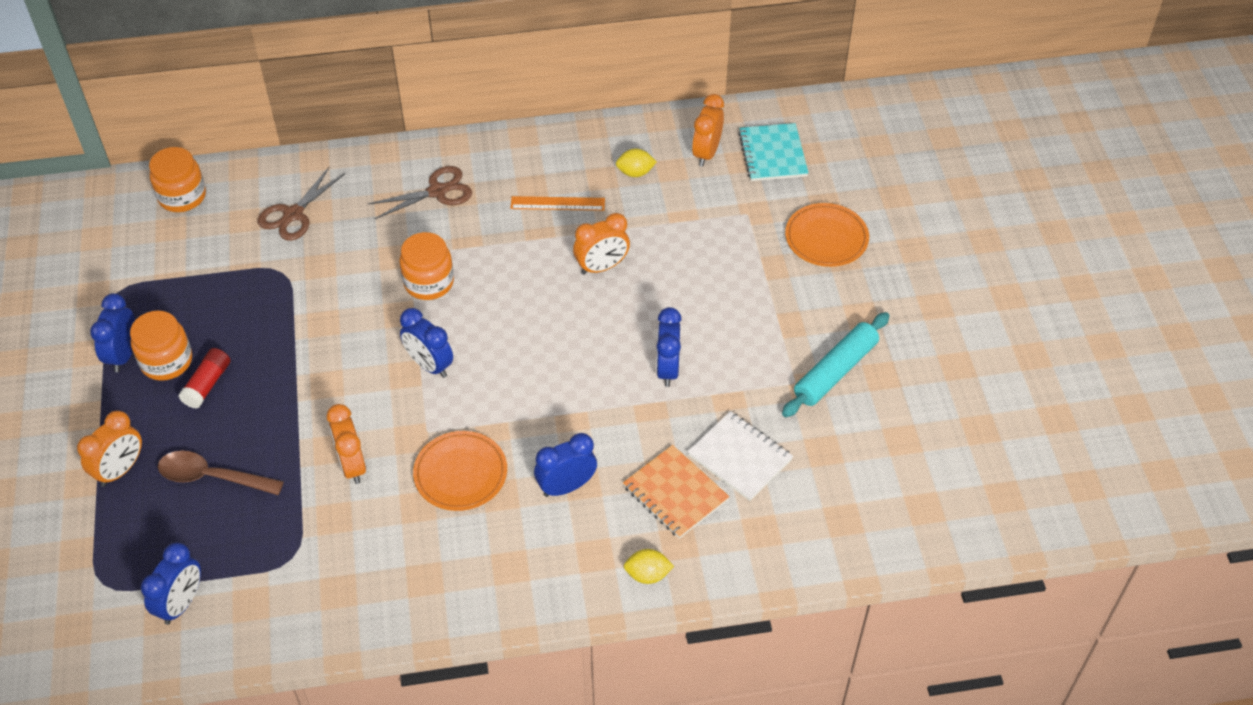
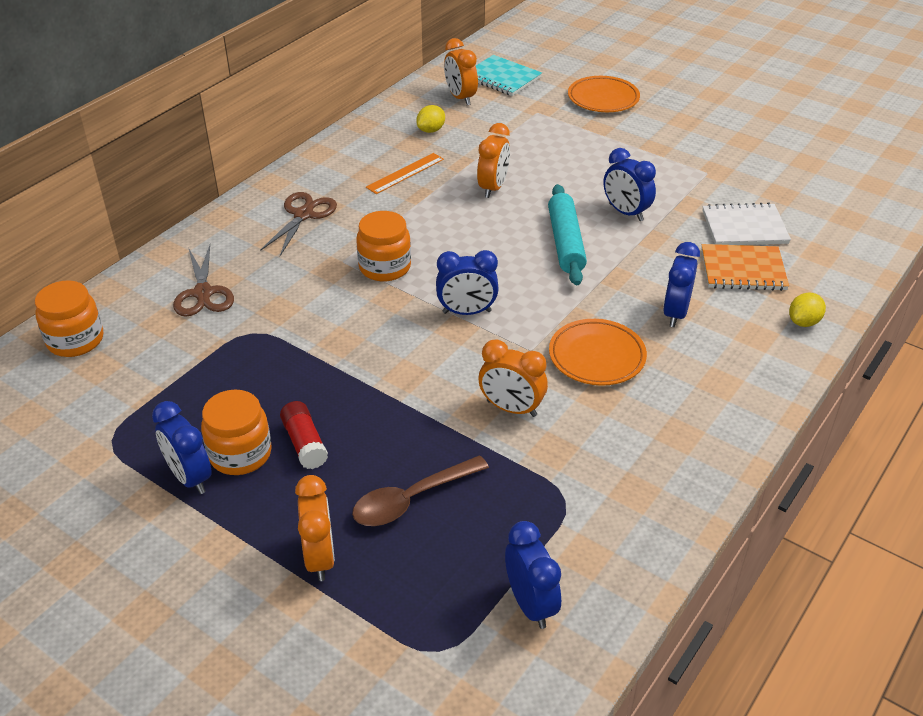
camera: 45 degrees left, 10 degrees down
(835, 371) = (718, 154): turquoise rolling pin -> turquoise rolling pin (565, 242)

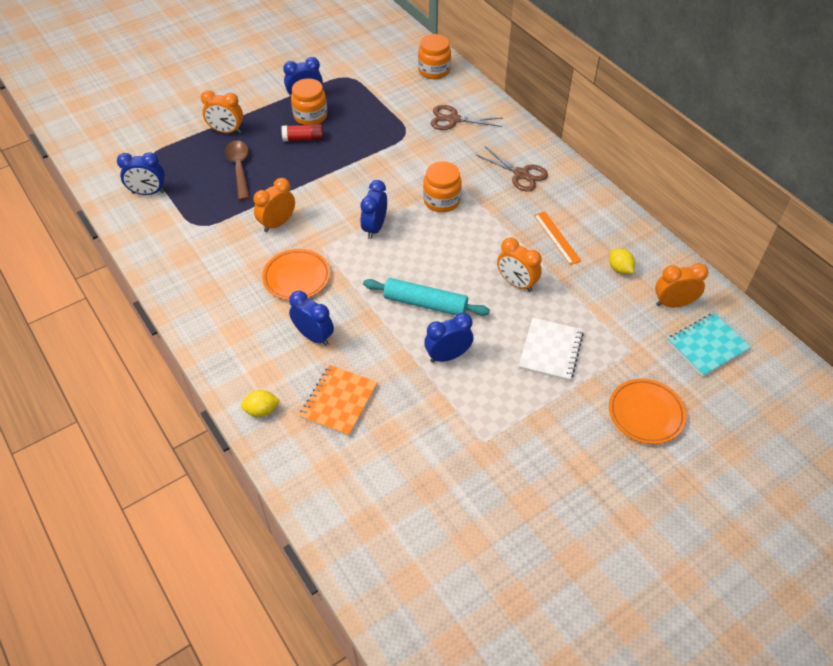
camera: 110 degrees right, 10 degrees up
(744, 227) = (391, 430): white notebook -> white notebook (550, 350)
(803, 322) = (262, 410): yellow lemon -> yellow lemon turned 75 degrees counterclockwise

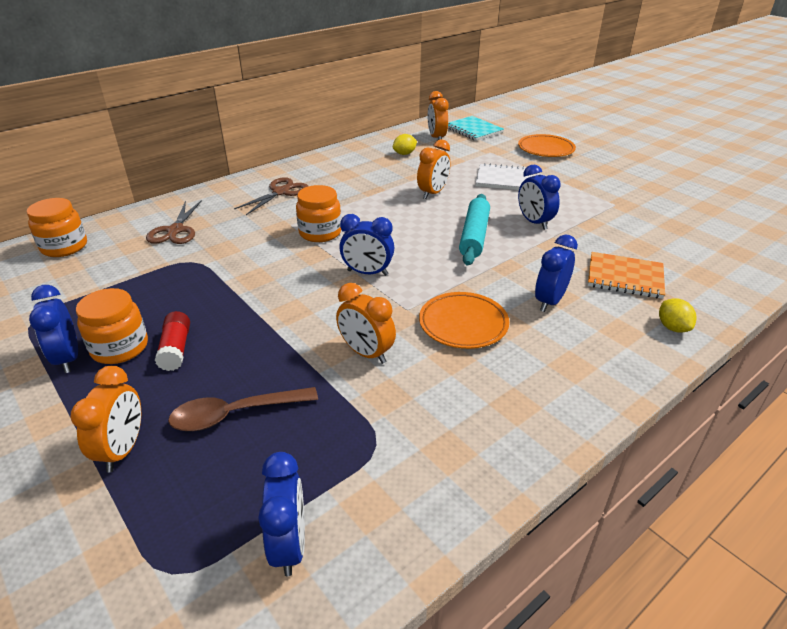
camera: 95 degrees left, 15 degrees down
(556, 237) = (371, 176): orange ruler -> none

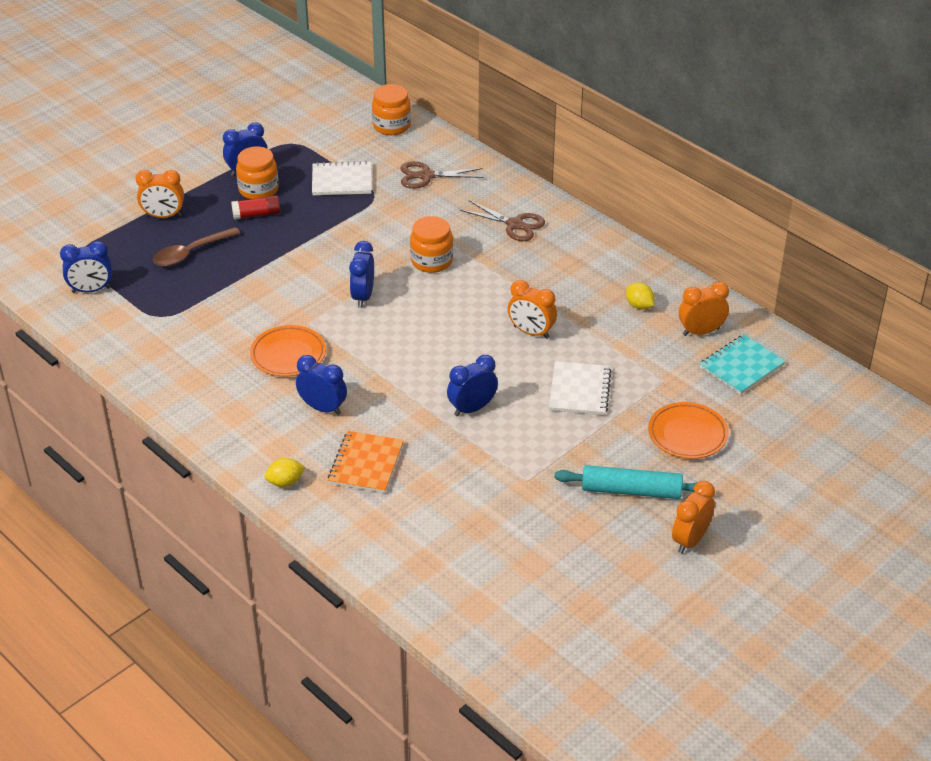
camera: 85 degrees right, 5 degrees up
(146, 282) = (342, 181): none -> white notebook
(235, 414) = (190, 253): brown spoon -> brown spoon turned 105 degrees counterclockwise
(366, 353) = (251, 305): orange clock -> orange clock (690, 540)
(474, 236) = (436, 363): turquoise rolling pin -> turquoise rolling pin (631, 490)

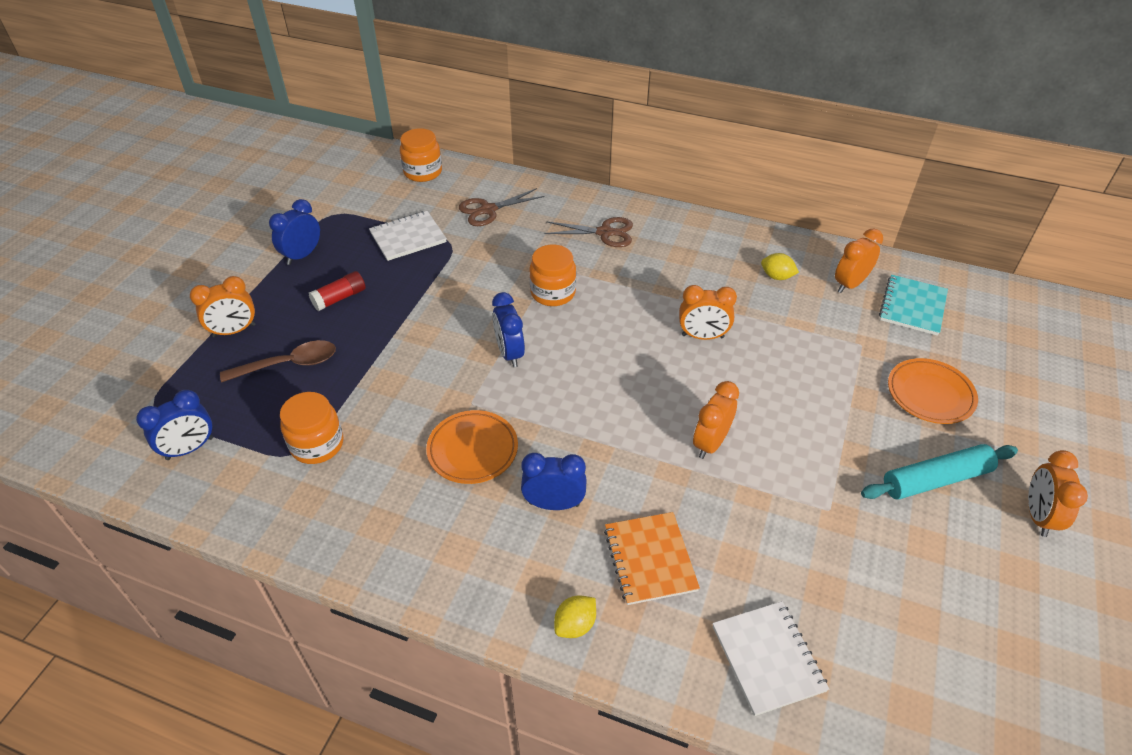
camera: 25 degrees left, 5 degrees up
(190, 253) = (289, 364): brown spoon -> brown spoon turned 135 degrees counterclockwise
(258, 190) = (326, 271): orange jar -> orange jar (317, 444)
(472, 408) = (710, 443): blue clock -> orange clock
(579, 390) = (796, 383): white notebook -> white notebook (768, 658)

